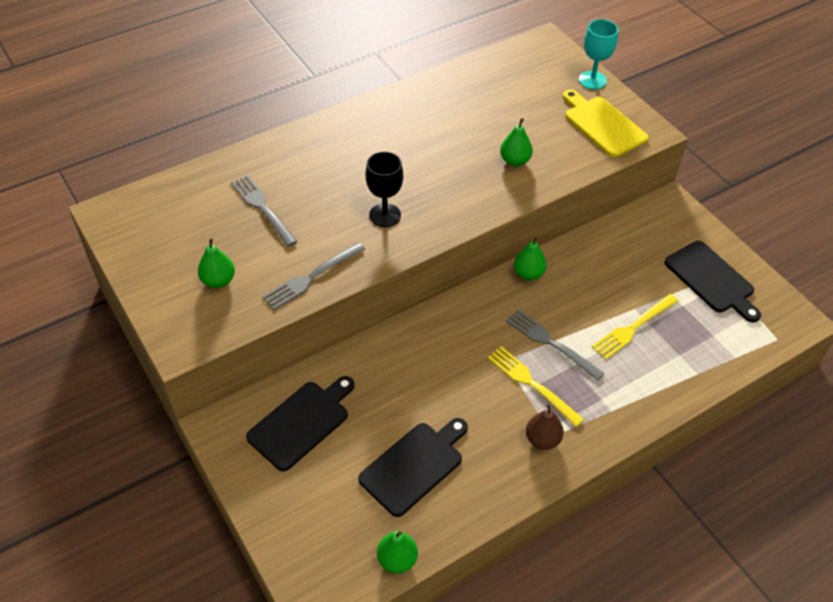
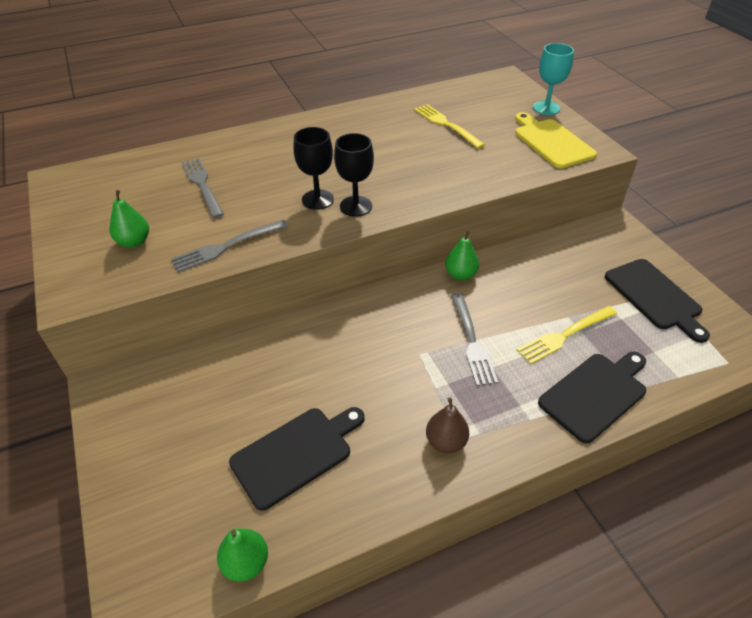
camera: 10 degrees right, 5 degrees down
(301, 422) = (190, 394): black cutting board -> black cutting board (595, 394)
(424, 220) = (356, 206): none -> black goblet
(515, 161) = (458, 165): green pear -> none
(531, 383) = (444, 380): yellow fork -> yellow fork (446, 125)
(550, 343) = (472, 341): grey fork -> grey fork turned 150 degrees counterclockwise

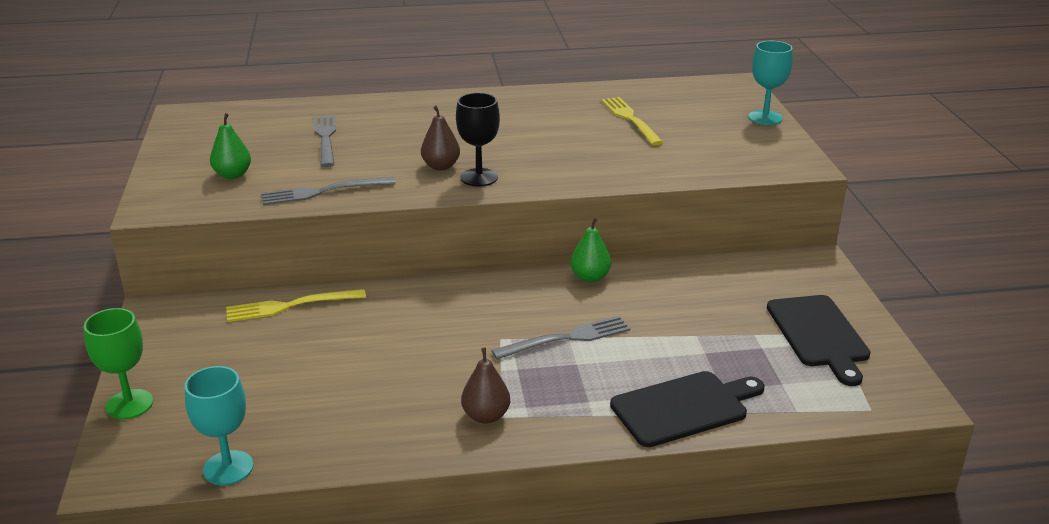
camera: 15 degrees right, 15 degrees down
(120, 508) = (129, 404): none -> green goblet
(246, 563) = (228, 468): green pear -> turquoise goblet
(295, 454) = (321, 396): black cutting board -> none
(317, 199) = (441, 166): black goblet -> brown pear
(472, 341) = (567, 338): grey fork -> grey fork turned 120 degrees counterclockwise
(551, 142) = (748, 150): yellow cutting board -> none
(564, 335) = (680, 351): yellow fork -> yellow fork (290, 306)

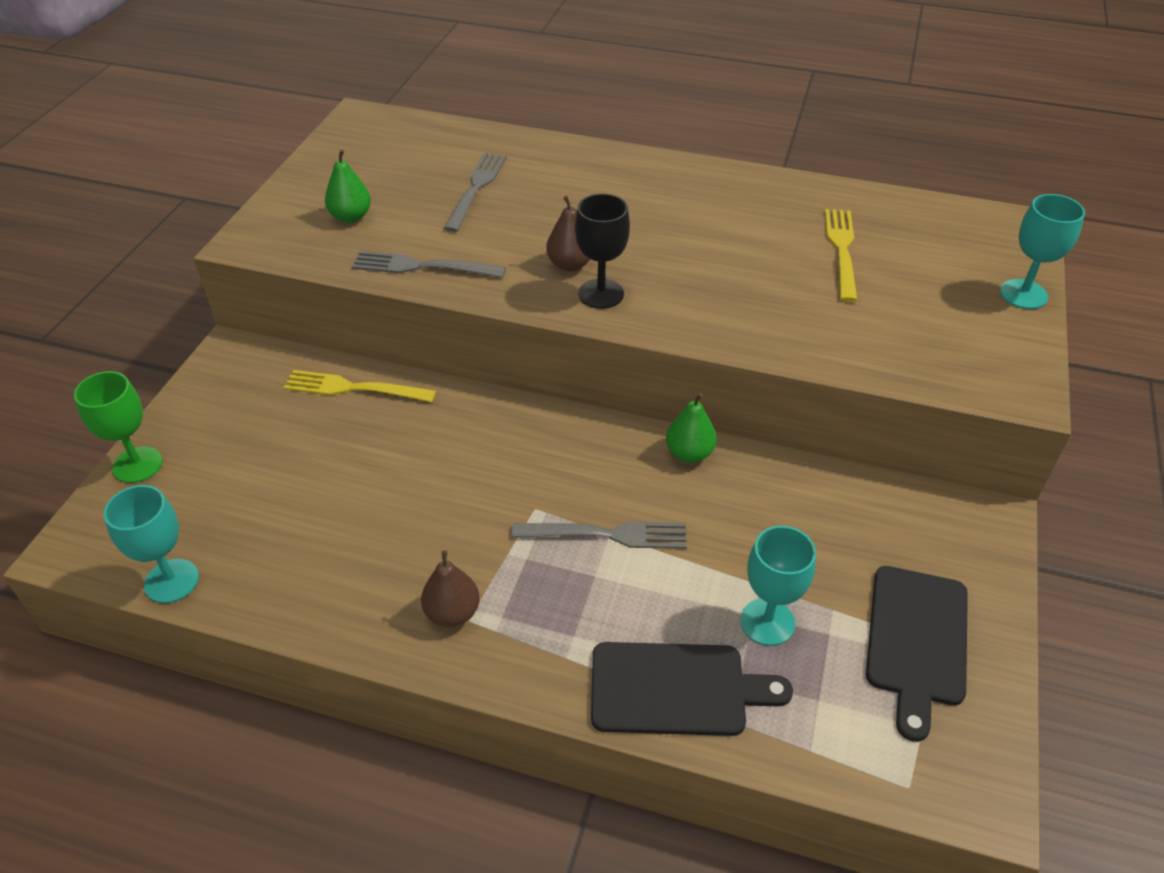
camera: 25 degrees right, 15 degrees up
(716, 353) = (767, 622): none -> turquoise goblet

